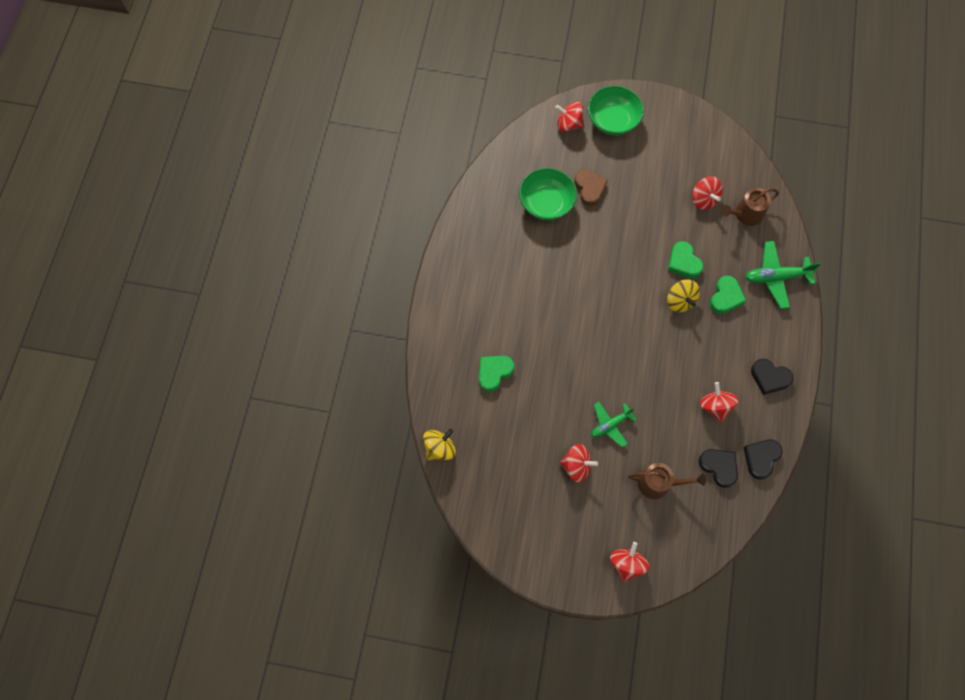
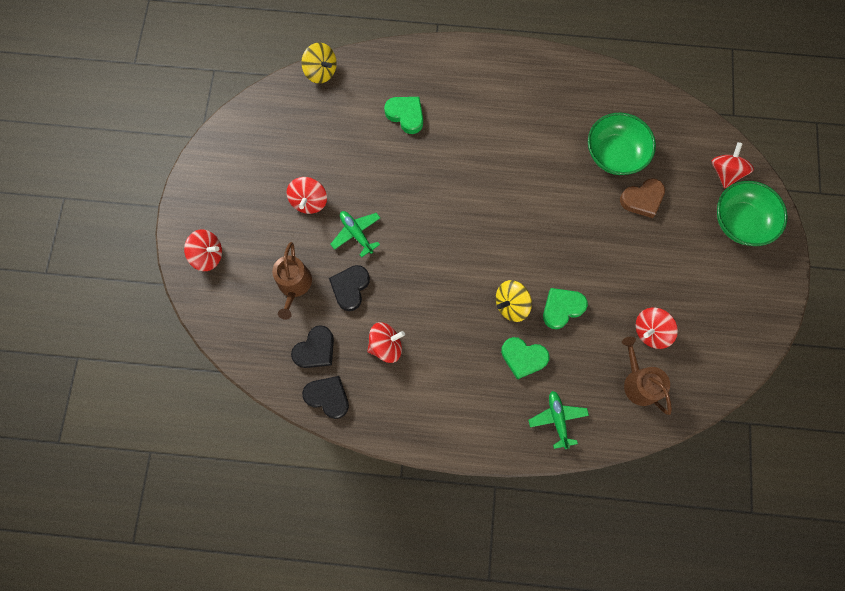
camera: 85 degrees right, 5 degrees up
(769, 378) = (426, 408): black heart -> black heart (350, 288)
(776, 277) = (557, 419): green plane -> green plane, size x0.67

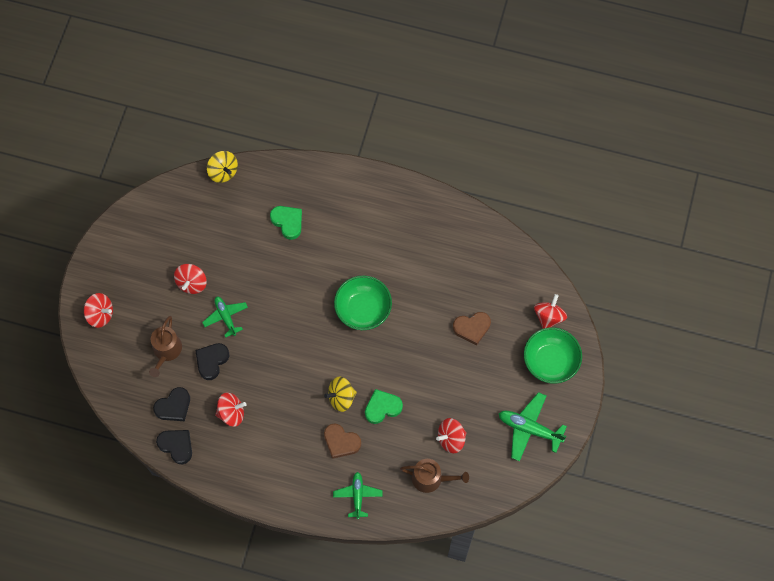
camera: 10 degrees right, 5 degrees down
(523, 358) = (341, 442): green heart -> brown heart
(614, 154) = (458, 285): green bowl -> green bowl (363, 309)
(639, 383) = (431, 478): brown watering can -> brown watering can turned 120 degrees clockwise
(737, 303) = (529, 429): none -> green plane

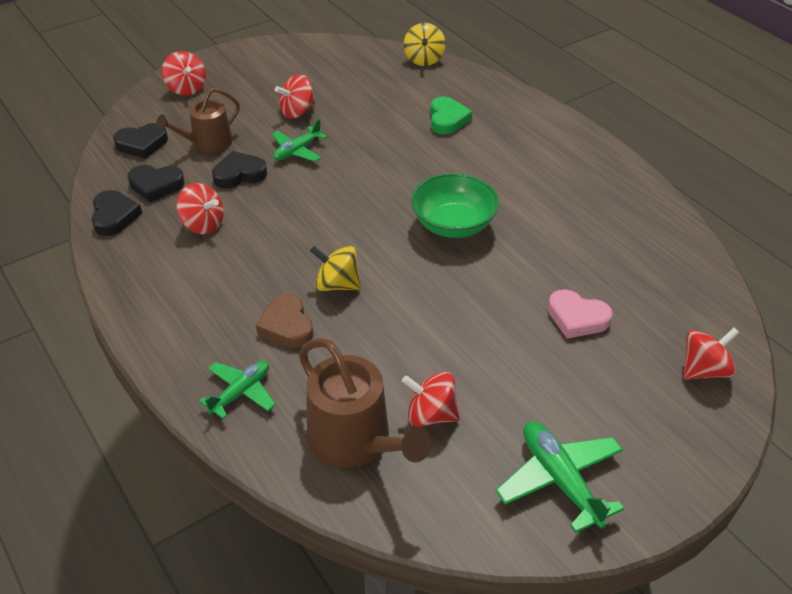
camera: 40 degrees right, 25 degrees down
(128, 382) = (142, 144): none -> black heart
(226, 317) = (297, 151): green plane -> green plane turned 150 degrees counterclockwise
(382, 407) = (375, 324): green heart -> none
(431, 478) = (355, 441): brown watering can -> brown watering can, size x1.51
(472, 328) = (577, 318): brown heart -> pink heart
(550, 361) = (665, 420): green bowl -> none

